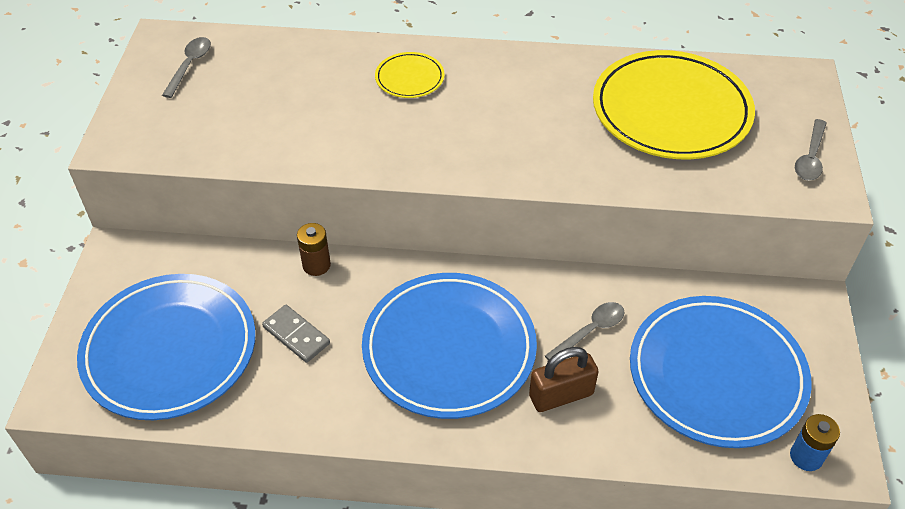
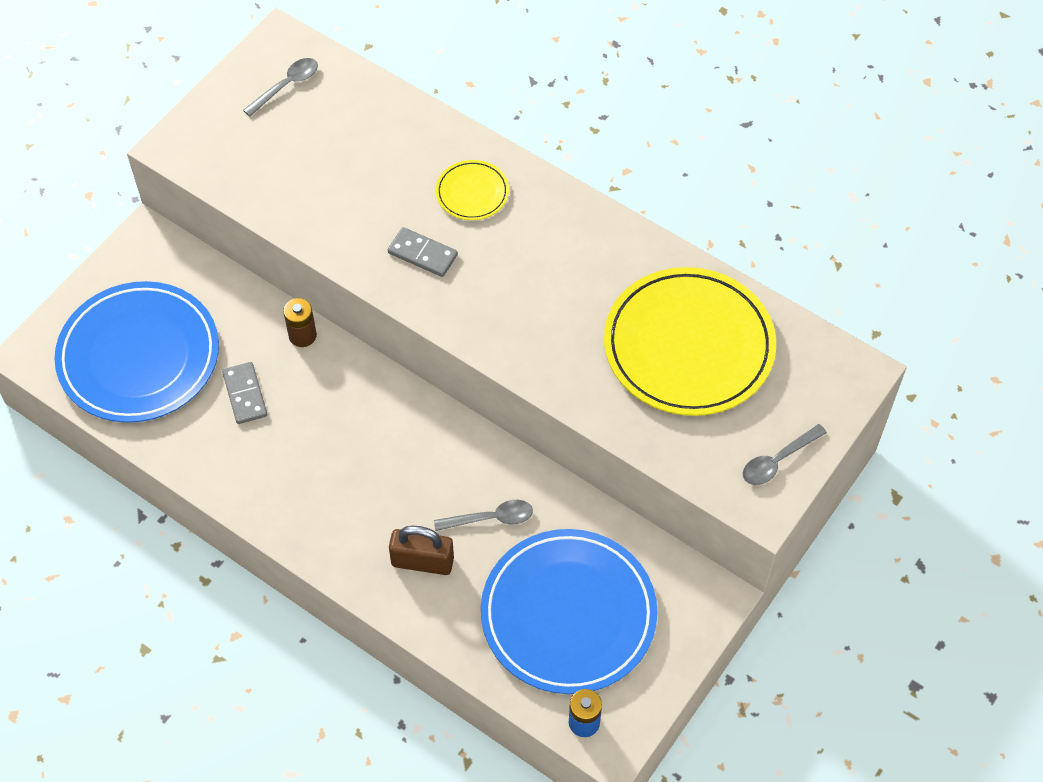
camera: 30 degrees right, 10 degrees up
(403, 135) = (422, 254): none -> grey domino
(449, 348) = (360, 472): blue plate -> none

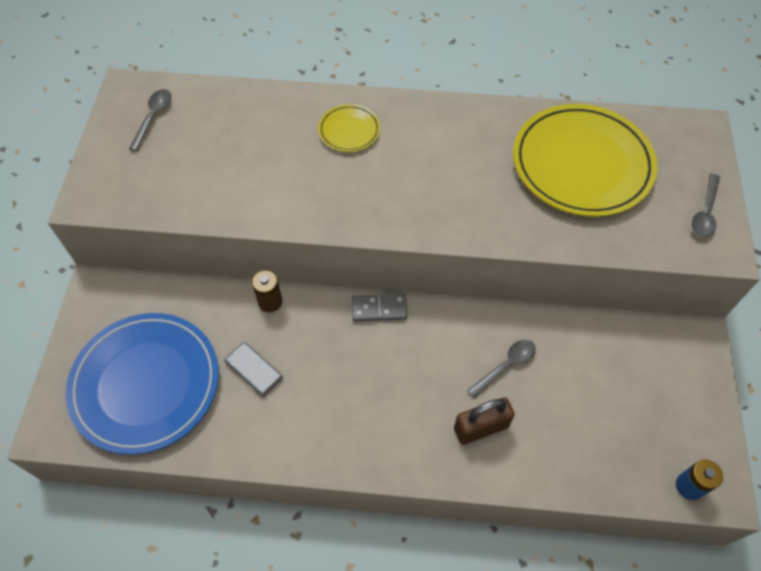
camera: 30 degrees left, 0 degrees up
(422, 254) = (343, 189): grey domino -> grey domino (379, 309)
(568, 614) = (614, 408): blue plate -> none

